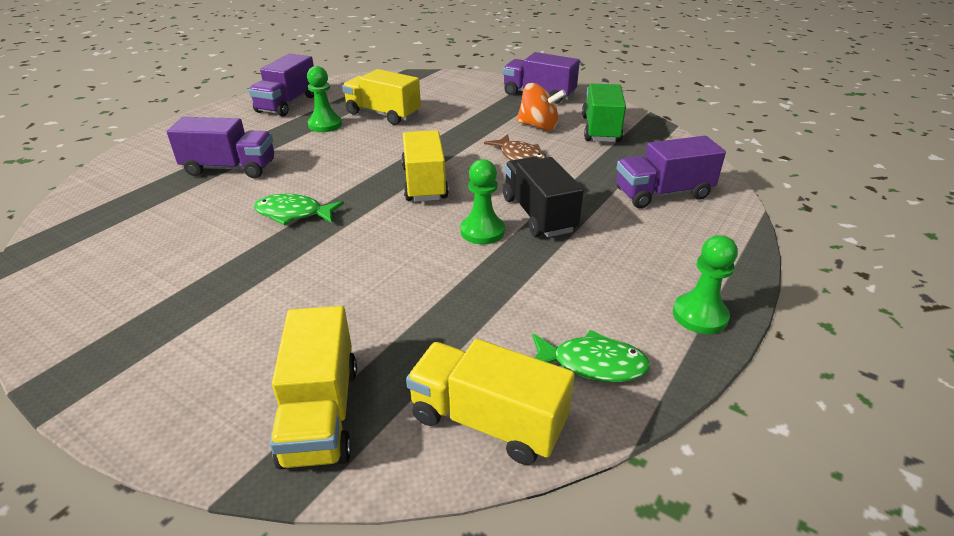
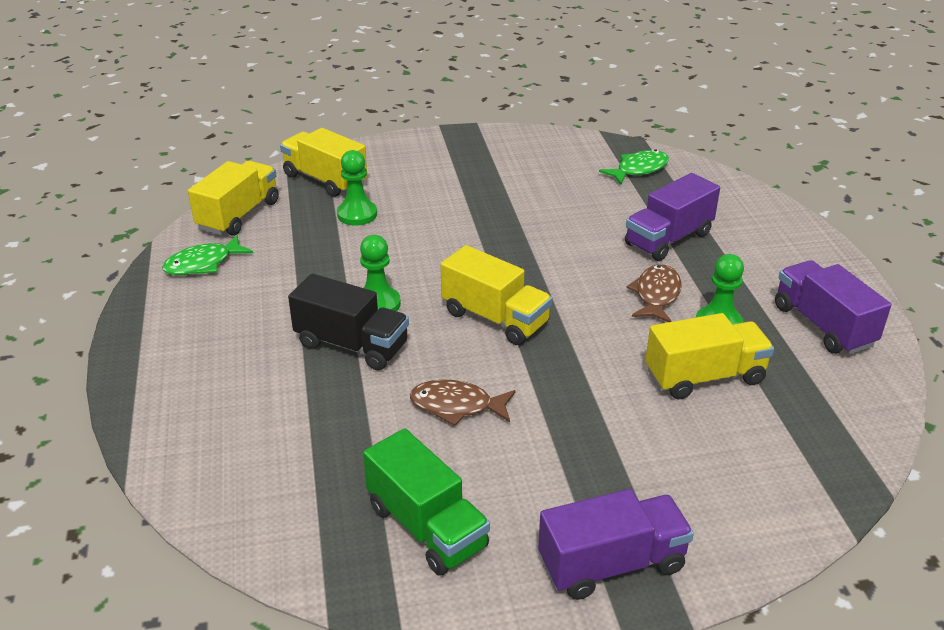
camera: 135 degrees right, 0 degrees up
(294, 213) = (537, 239): green fish -> green fish (639, 169)
(316, 148) = (656, 295): none -> brown fish
(487, 421) = (238, 215): yellow truck -> yellow truck turned 45 degrees counterclockwise
(538, 126) = (509, 478): orange spinning top -> none
(663, 194) = (253, 444): purple truck -> none
(699, 315) = (147, 329): green pawn -> green pawn (357, 214)

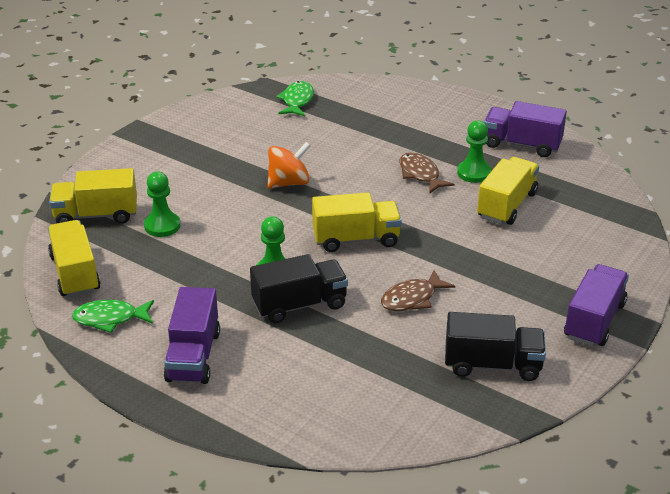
camera: 45 degrees left, 0 degrees up
(203, 264) = (110, 319): green fish -> green fish turned 75 degrees clockwise
(426, 527) = (492, 365): green truck -> black truck
(516, 235) = (289, 183): none -> orange spinning top
(668, 239) = (379, 137): purple truck -> purple truck (193, 356)

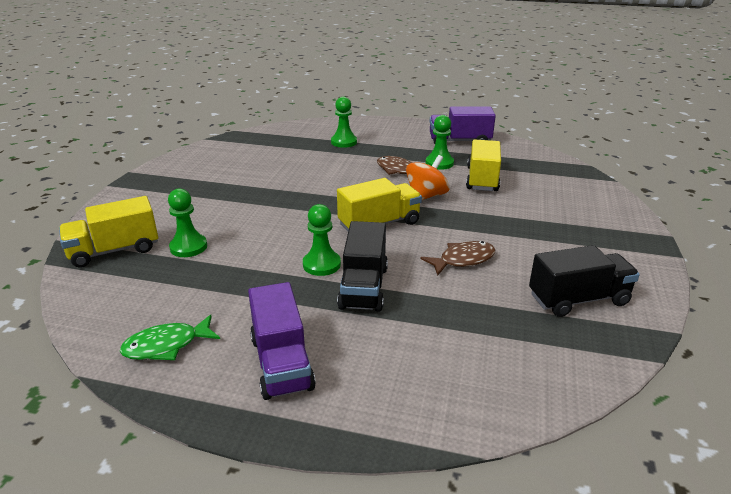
camera: 20 degrees left, 5 degrees down
(75, 273) = (108, 308): yellow truck -> none
(289, 183) = (292, 194): orange spinning top -> orange spinning top (426, 196)
(297, 101) = (266, 140): green fish -> none
(299, 305) = (364, 287): black truck -> black truck turned 135 degrees clockwise
(383, 120) = (344, 142): none -> green pawn
(412, 298) = (463, 260): brown fish -> brown fish turned 150 degrees counterclockwise
(594, 320) = (624, 245): purple truck -> none

